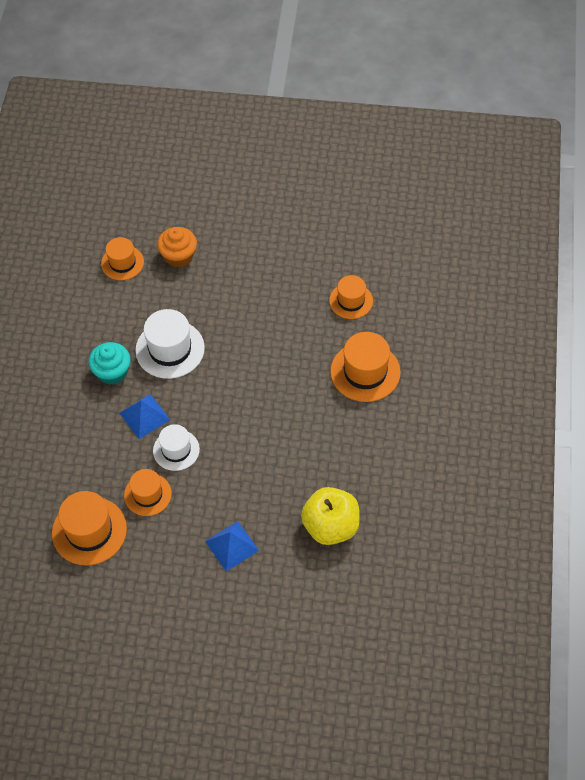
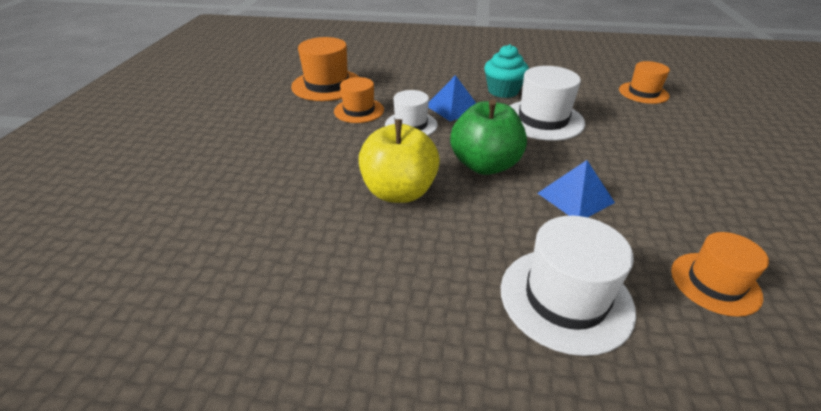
camera: 90 degrees right, 20 degrees down
(178, 256) = (678, 123): orange cupcake -> none
(232, 545) = (278, 160): blue pyramid -> blue pyramid (575, 197)
(238, 398) = (485, 165): none -> green apple
(330, 526) = (272, 245): yellow apple -> yellow apple (399, 192)
(365, 372) = (565, 298): orange hat -> white hat

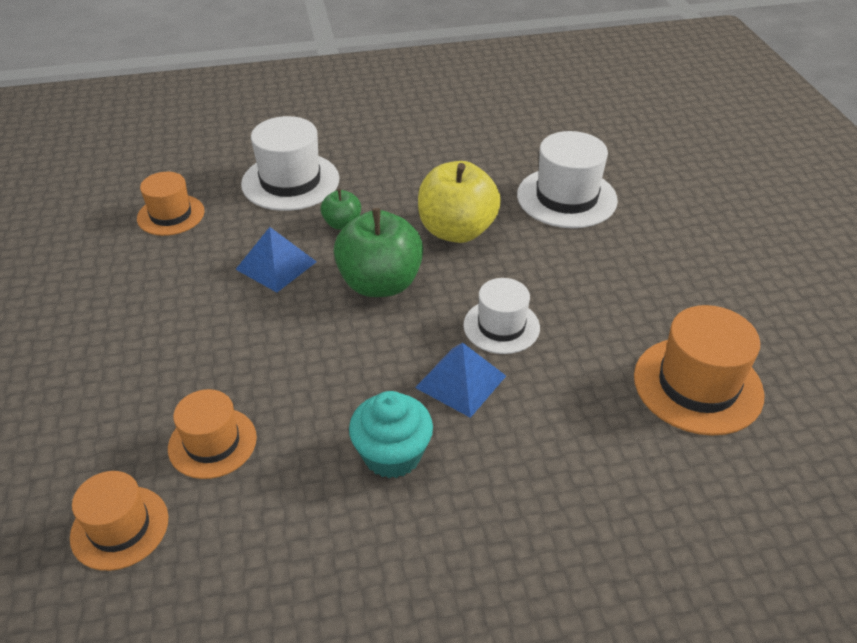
camera: 160 degrees right, 5 degrees up
(359, 110) = (593, 336): orange hat -> orange hat (212, 443)
(507, 223) = (342, 224): none -> green apple
(543, 120) = (315, 388): white hat -> white hat (566, 197)

